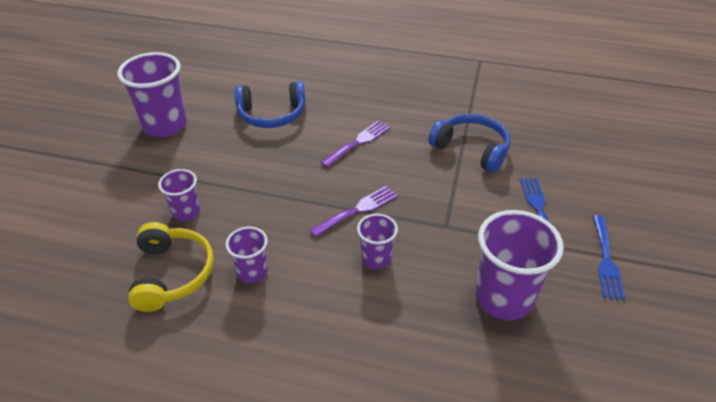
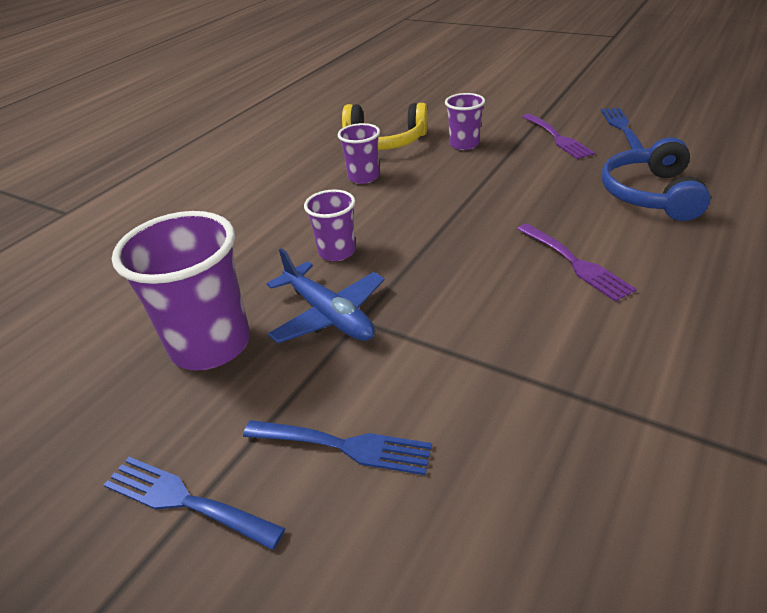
camera: 110 degrees right, 5 degrees down
(165, 125) = (622, 128): purple cup -> blue fork
(357, 210) = (425, 247): purple fork -> purple fork (557, 138)
(448, 242) = (329, 315): none -> blue plane
(471, 149) = (540, 397): blue headphones -> none

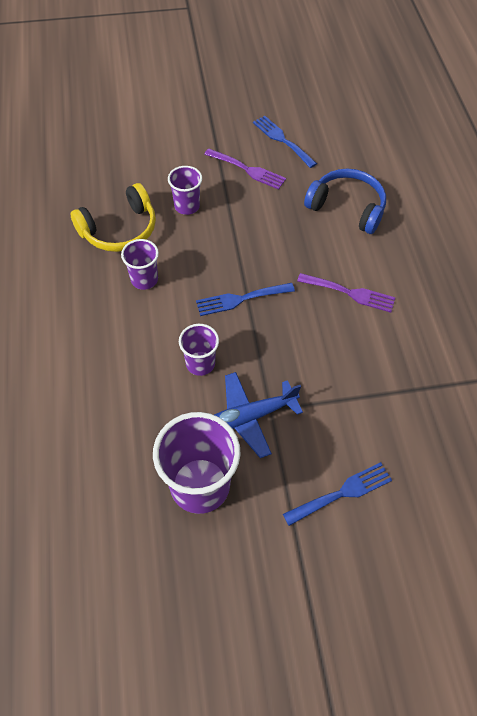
camera: 45 degrees left, 20 degrees up
(184, 501) = (297, 579): blue fork -> blue fork (240, 299)
(329, 315) = (248, 417): blue plane -> blue plane turned 150 degrees clockwise
(650, 194) = (347, 207): blue headphones -> blue headphones turned 150 degrees clockwise

